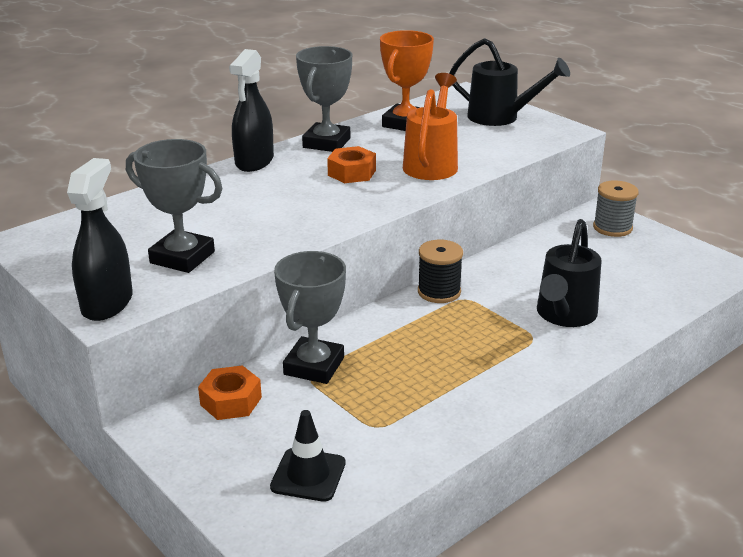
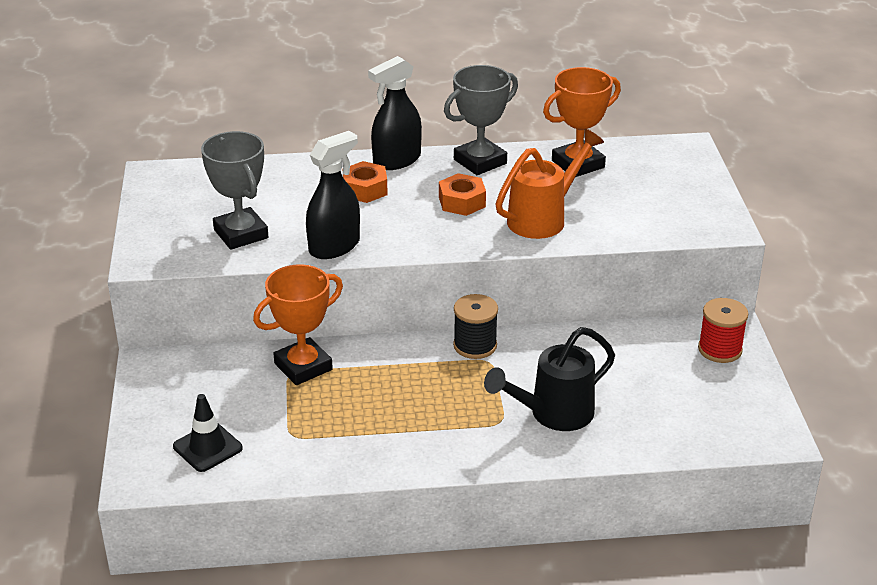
camera: 35 degrees right, 5 degrees up
(107, 303) = (152, 253): black spray bottle -> black spray bottle (334, 246)
(231, 401) = (217, 367): orange nut -> orange nut (365, 189)
(314, 366) = (303, 367): grey trophy -> orange trophy
(500, 117) = (679, 189): black watering can -> none
(612, 227) = (720, 349): grey spool -> red spool

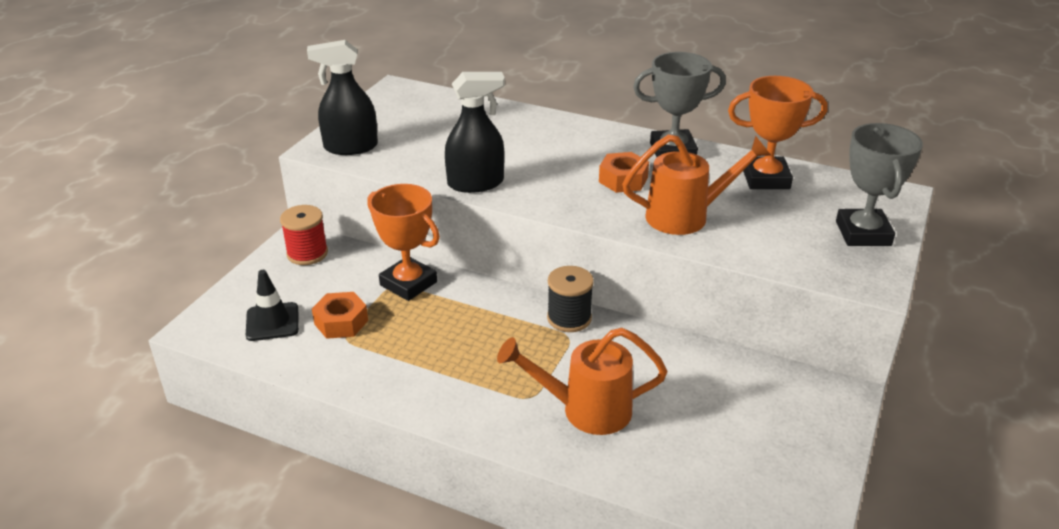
camera: 30 degrees right, 0 degrees up
(241, 234) = (412, 151): grey trophy -> grey trophy (863, 233)
(303, 367) = (408, 283): orange trophy -> orange trophy turned 45 degrees clockwise
(365, 189) = (548, 145): orange nut -> orange nut (341, 322)
(396, 160) = (599, 130): black spray bottle -> black spray bottle (350, 147)
(553, 414) = (586, 410): black watering can -> orange watering can
(720, 349) = (812, 411): red spool -> red spool (307, 253)

